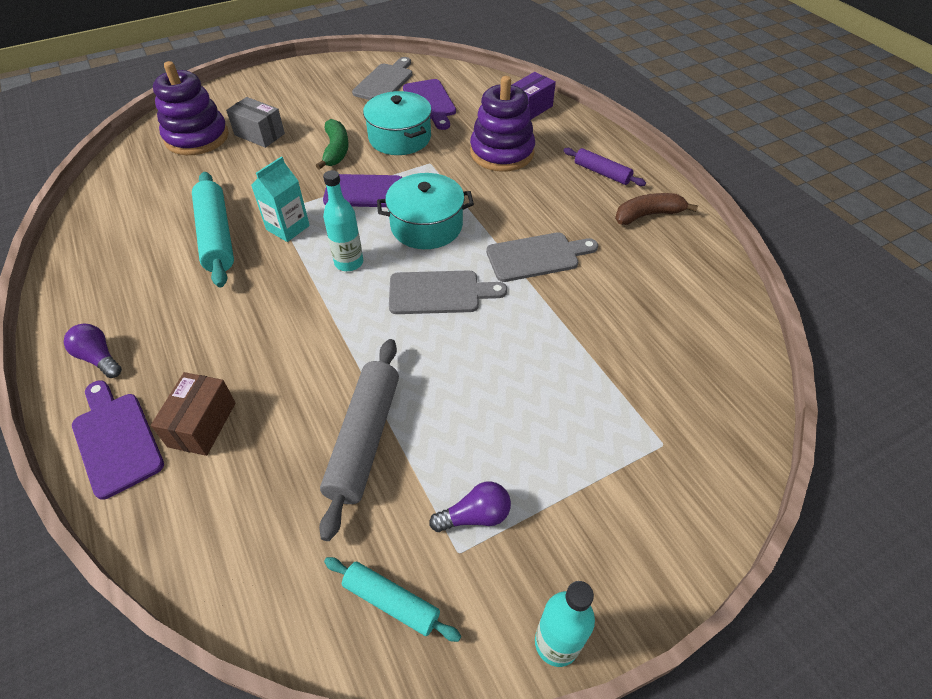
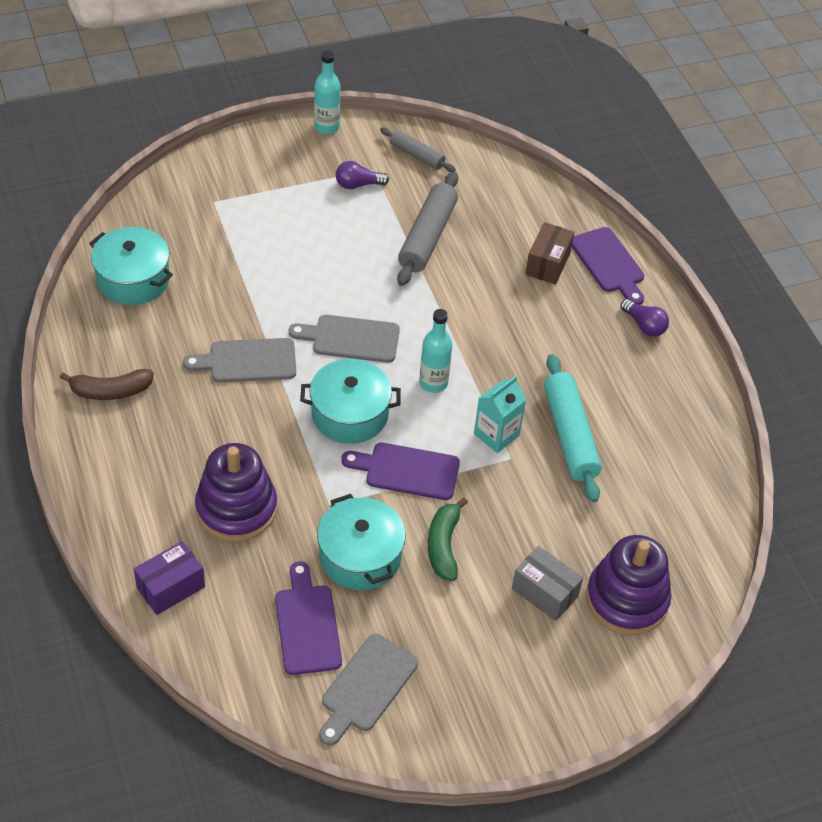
camera: 175 degrees left, 0 degrees up
(391, 601) = (417, 155): turquoise rolling pin -> grey rolling pin
(602, 173) = (129, 457): purple rolling pin -> none
(696, 321) = (133, 279): none -> turquoise pot

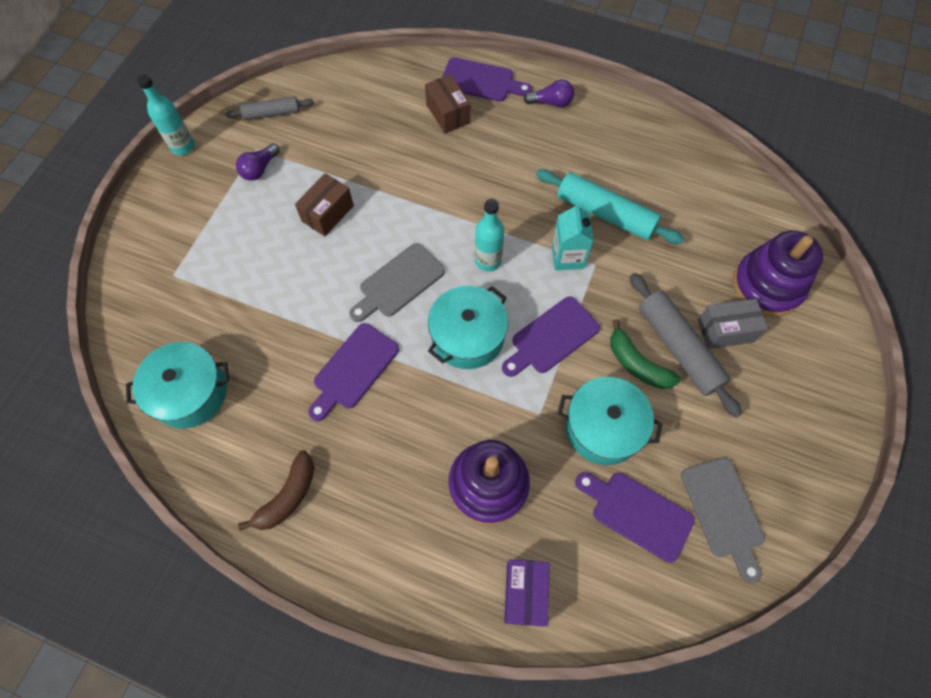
camera: 45 degrees left, 15 degrees up
(247, 361) = (353, 369): grey cutting board -> purple cutting board
(364, 253) = (327, 213): none -> brown box
(427, 237) = (353, 164): grey rolling pin -> grey rolling pin (678, 348)

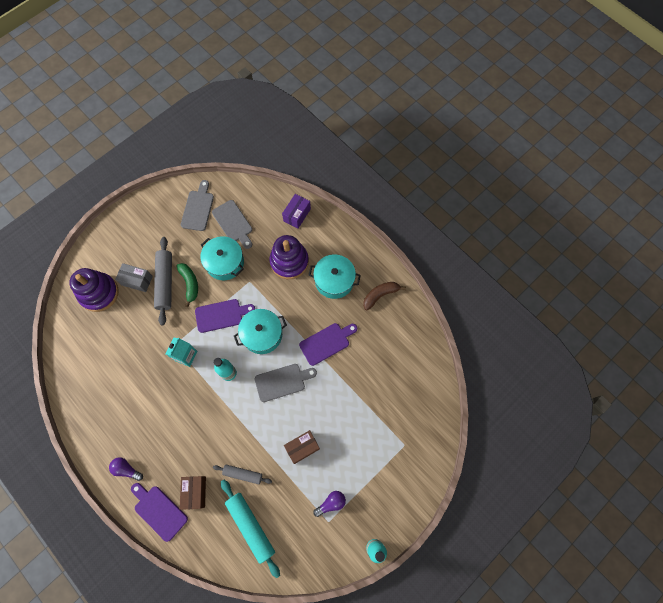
camera: 155 degrees left, 5 degrees up
(190, 393) = (412, 367): turquoise pot -> turquoise pot (334, 280)
(272, 113) = (307, 550): grey rolling pin -> grey rolling pin (243, 474)
(605, 213) = (148, 372): turquoise rolling pin -> turquoise rolling pin (250, 526)
(637, 513) = (233, 223): purple cutting board -> grey cutting board

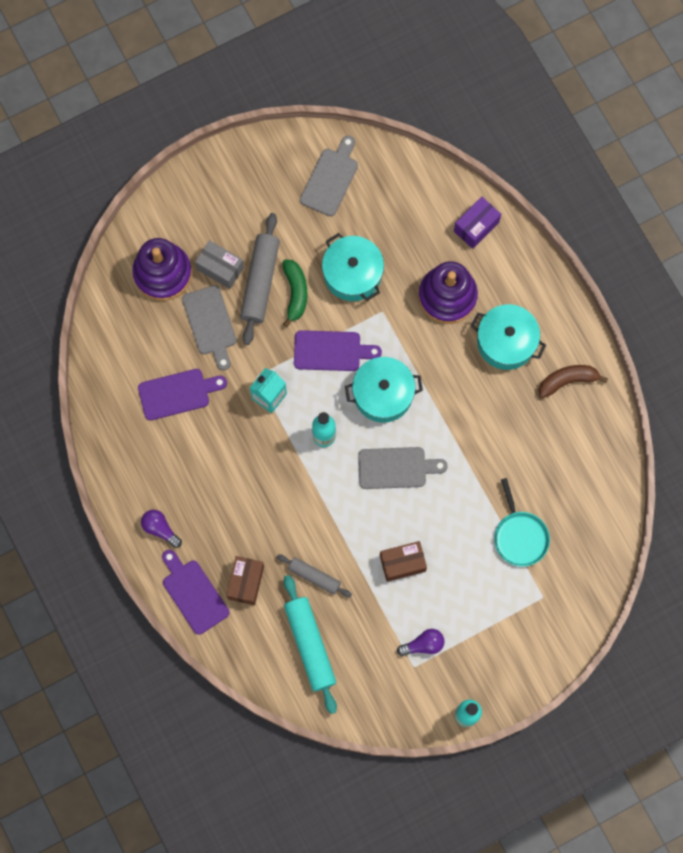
camera: 15 degrees right, 5 degrees up
(233, 223) = (378, 216): grey cutting board -> grey cutting board (210, 324)
(326, 343) = (472, 429): purple cutting board -> purple cutting board (177, 393)
(377, 406) = (520, 536): none -> turquoise pan

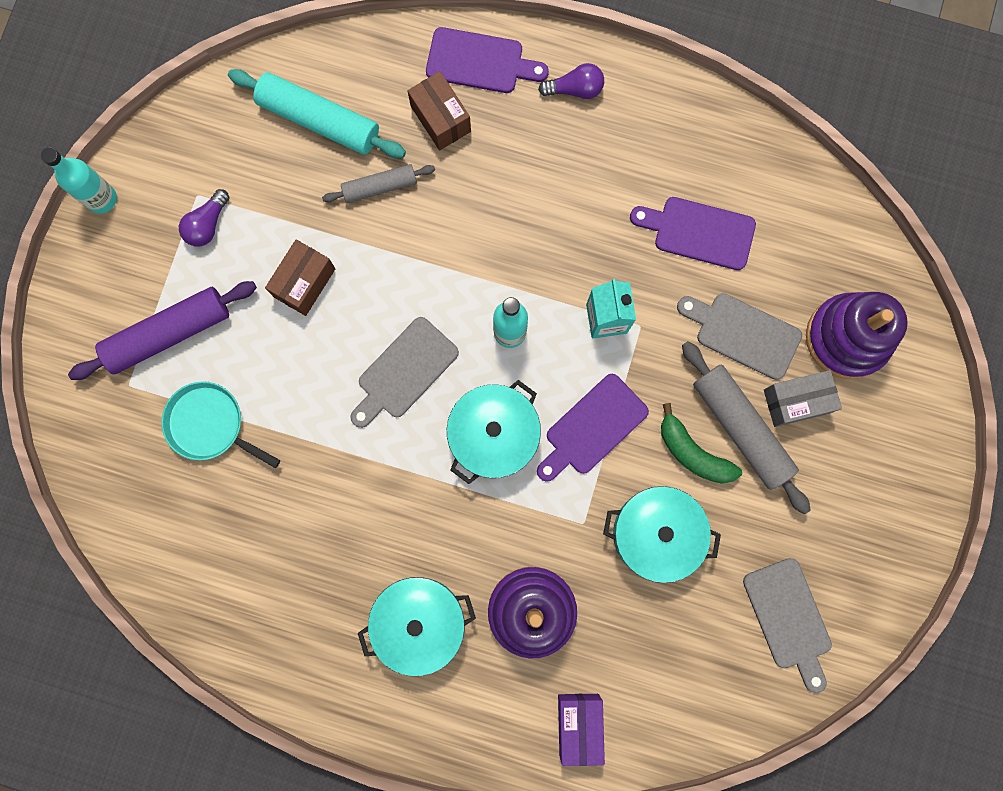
camera: 135 degrees right, 5 degrees up
(177, 393) = (699, 232): purple cutting board -> purple cutting board turned 75 degrees clockwise
(497, 604) = (169, 334): none -> purple rolling pin
(567, 381) = (312, 644): brown banana -> none

